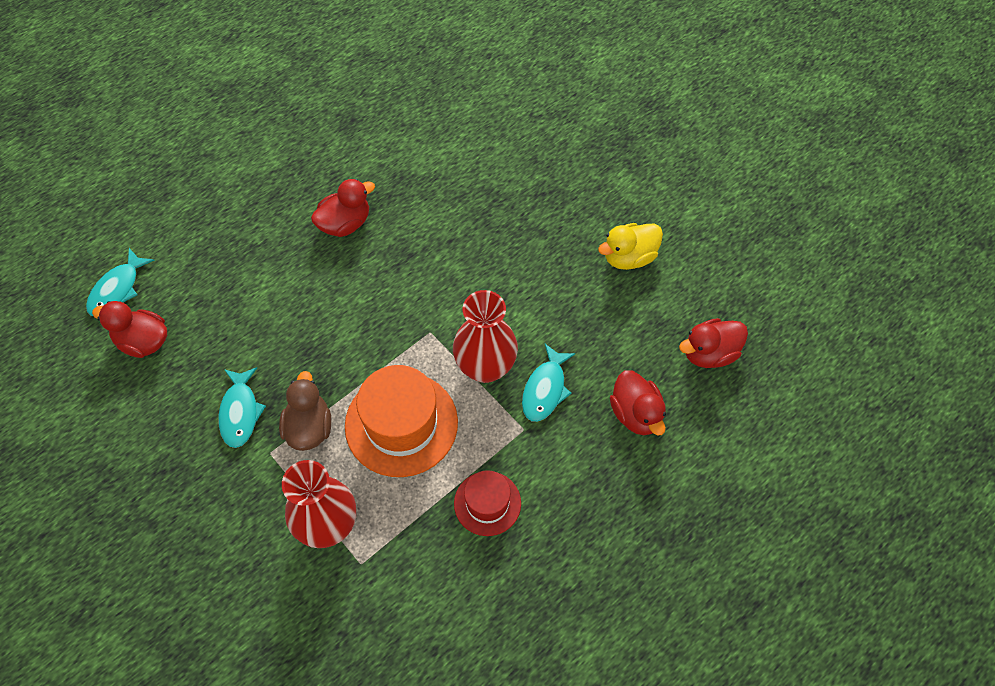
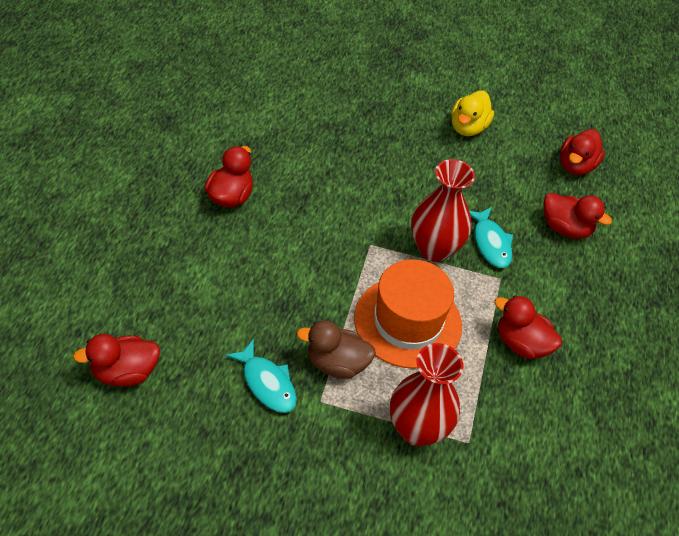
camera: 40 degrees left, 10 degrees down
(117, 289) = (61, 342): turquoise fish -> none
(309, 427) = (336, 363): brown duck -> brown duck turned 45 degrees counterclockwise
(487, 503) = (521, 343): red hat -> red duck

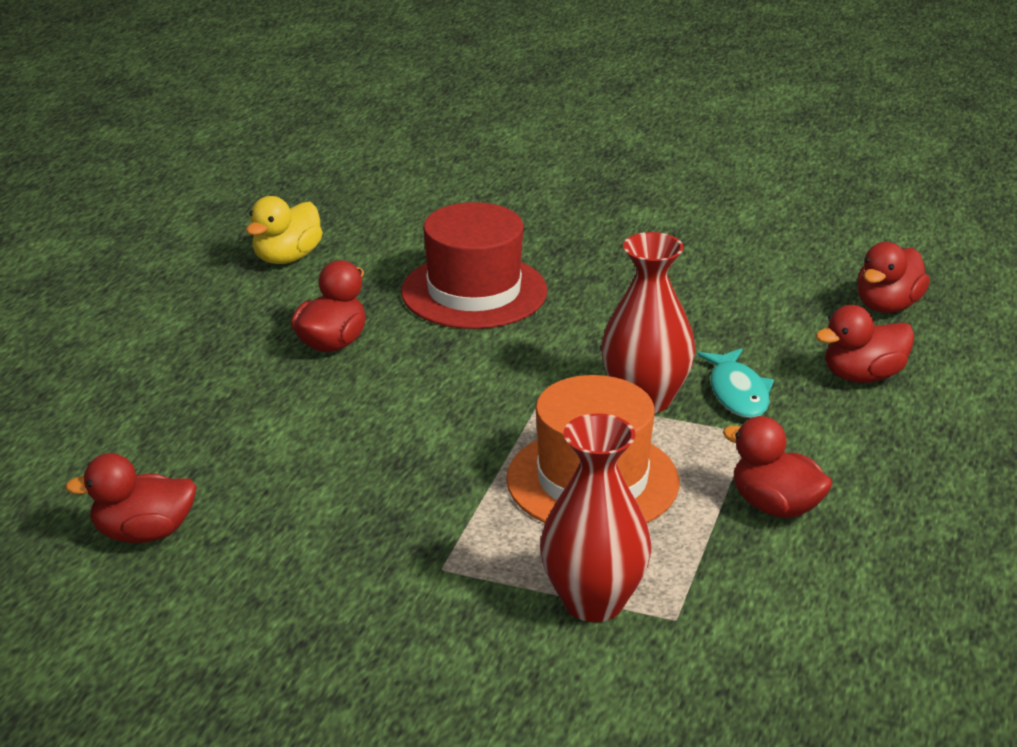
camera: 10 degrees right, 20 degrees down
(267, 383) = (360, 548): turquoise fish -> none
(317, 149) = (474, 292): none -> red hat
(336, 363) = (472, 527): brown duck -> none
(468, 127) = (715, 265): yellow duck -> yellow duck (287, 258)
(565, 228) = (863, 376): red duck -> red duck turned 120 degrees clockwise

